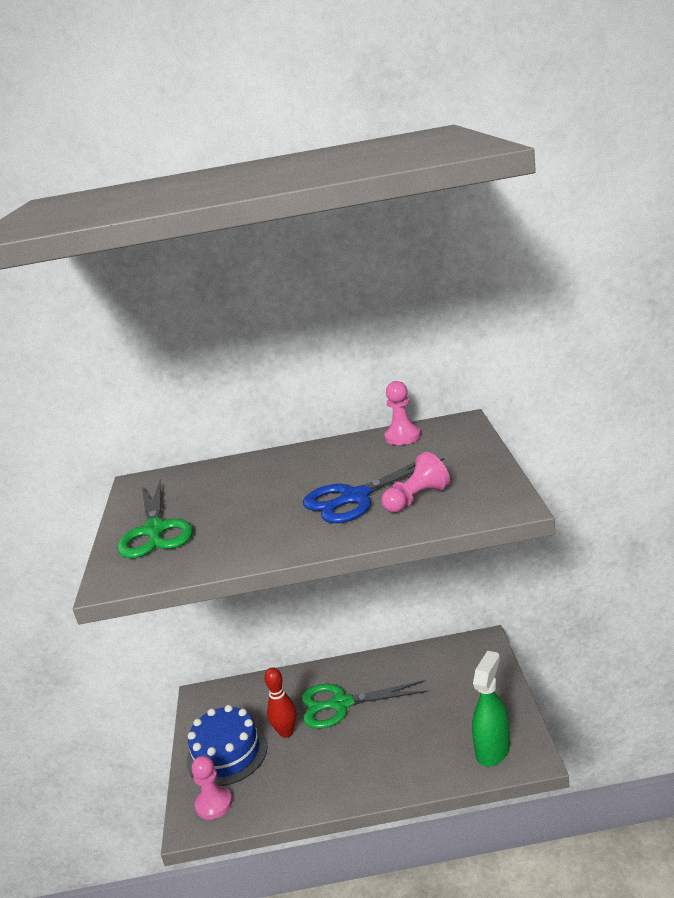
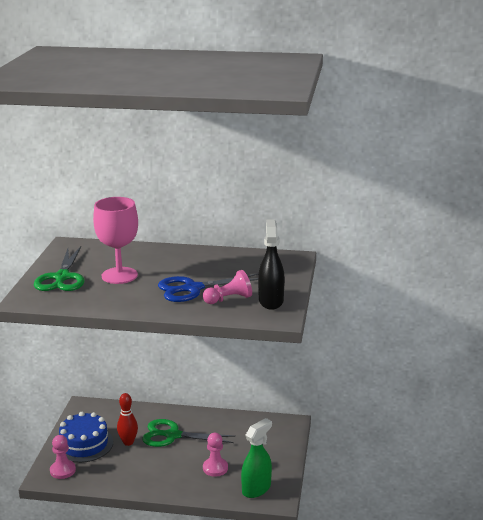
camera: 10 degrees right, 0 degrees up
(238, 506) = (119, 275): none -> pink goblet
(402, 437) = (250, 257): pink pawn -> pink pawn (215, 468)
(477, 486) = (271, 301): none -> black spray bottle

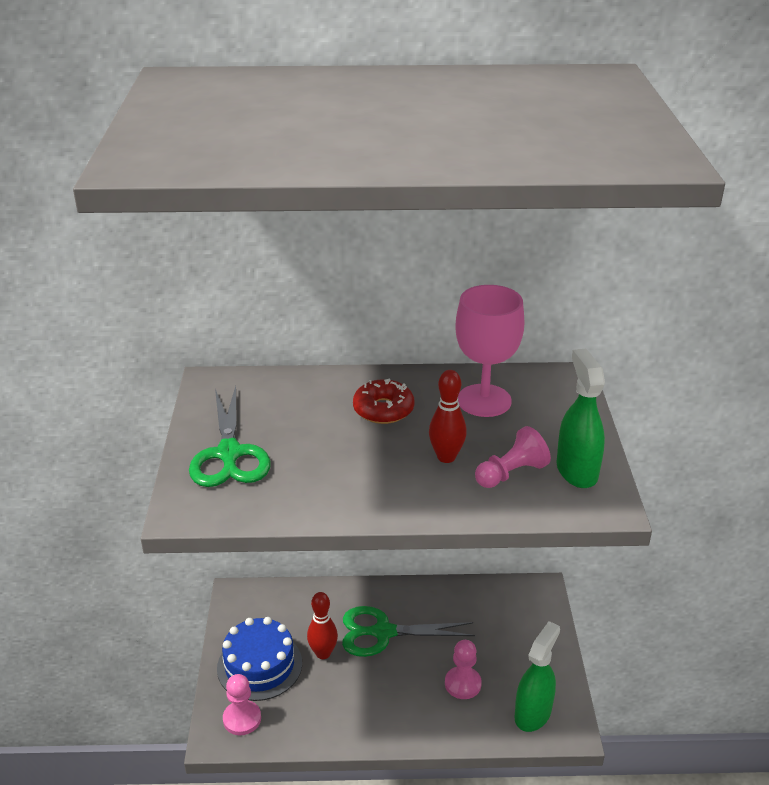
camera: 10 degrees left, 10 degrees up
(119, 275) = (319, 440): pink goblet -> pink goblet (484, 400)
(166, 264) = (383, 409): none -> red donut
(193, 289) = (446, 457): blue scissors -> red bowling pin
(271, 301) = (576, 471): black spray bottle -> green spray bottle

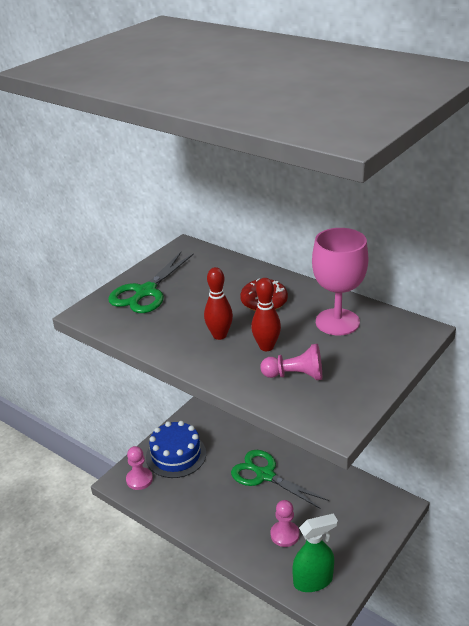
camera: 40 degrees right, 0 degrees up
(323, 653) = (217, 468): red bowling pin -> red bowling pin (219, 335)
(576, 471) = (343, 394): green spray bottle -> none

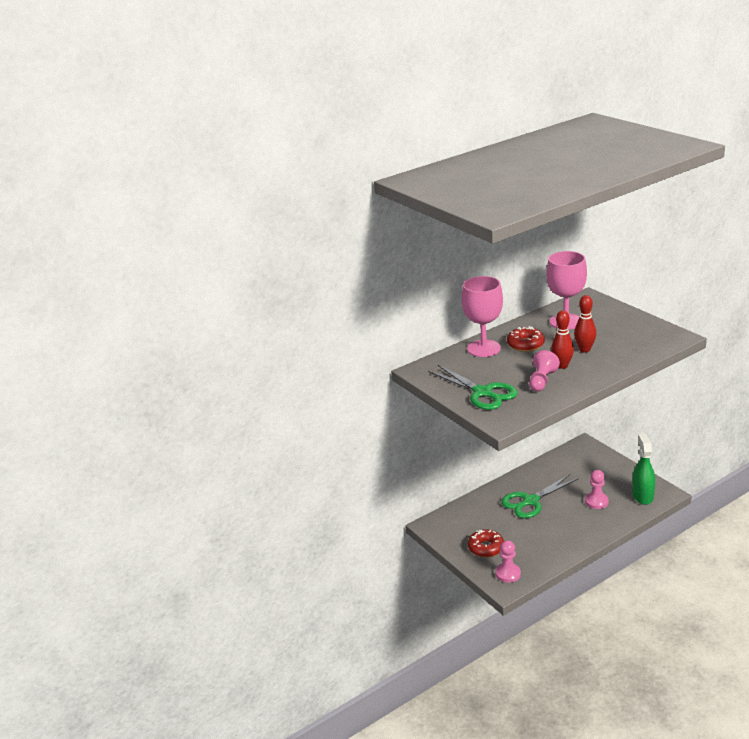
camera: 70 degrees left, 5 degrees down
(176, 455) = (486, 548): blue cake -> red donut
(244, 276) = (484, 348): none -> pink goblet
(295, 375) = (622, 343): pink pawn -> pink pawn (542, 381)

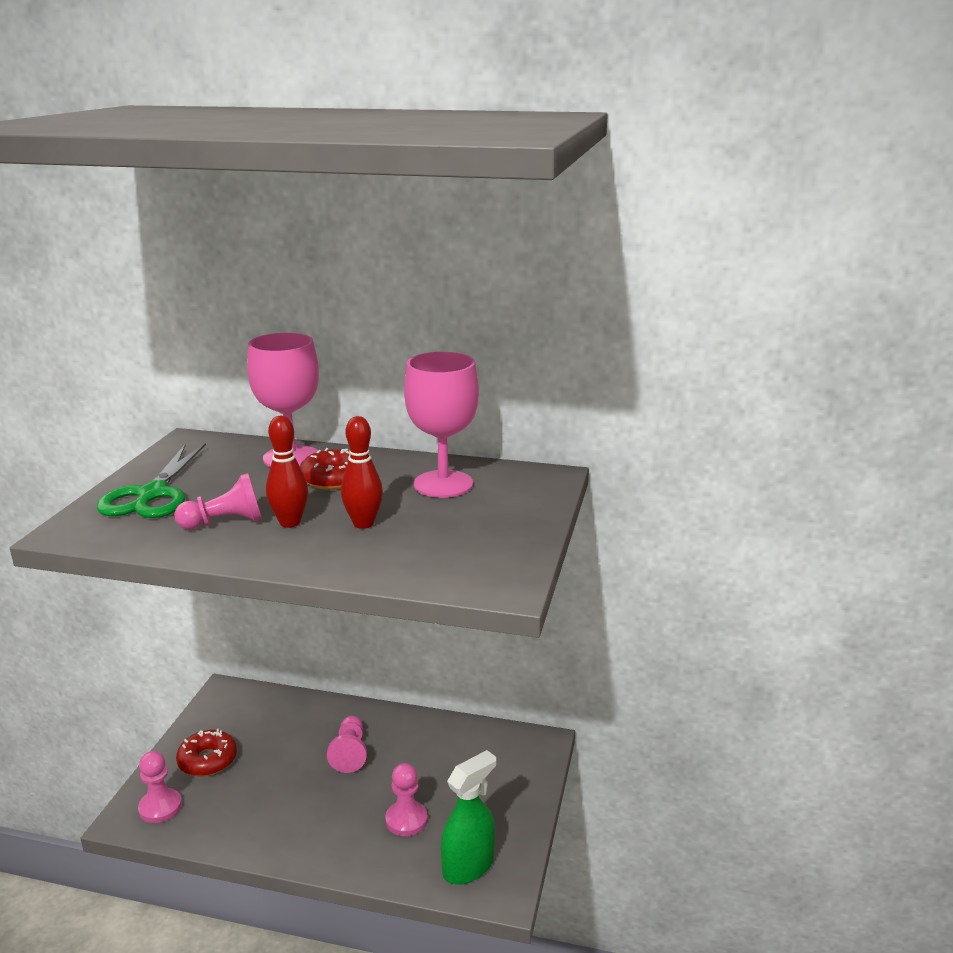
camera: 45 degrees right, 5 degrees down
(530, 501) = (350, 753): green scissors -> pink pawn

